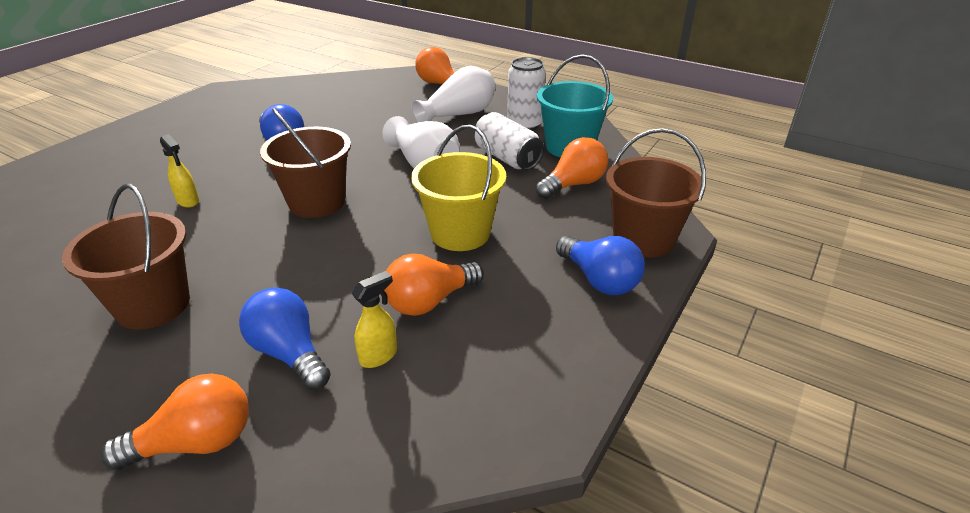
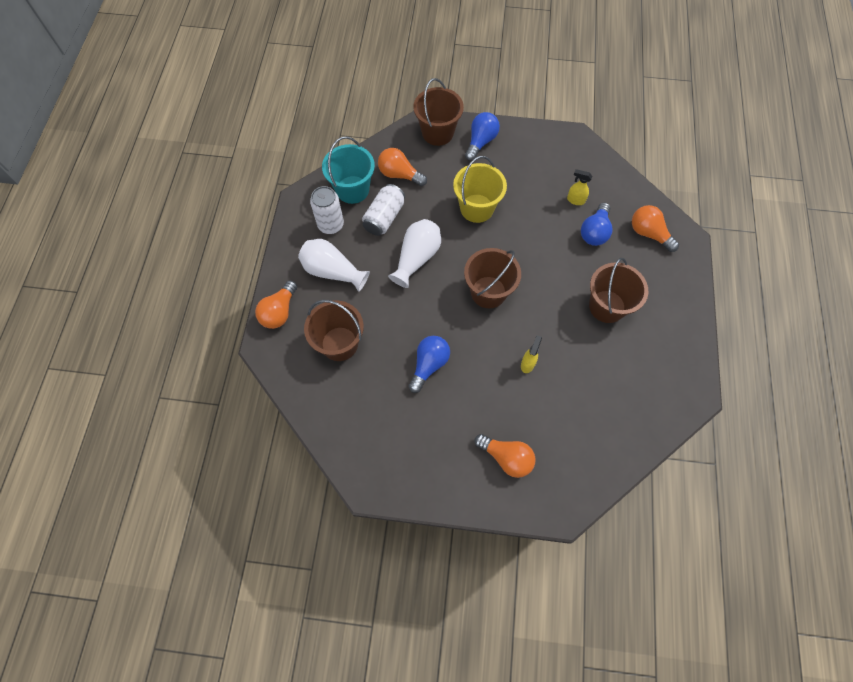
camera: 115 degrees left, 30 degrees up
(369, 103) = (339, 343): none -> brown bucket
(430, 301) = (534, 198): orange light bulb -> orange light bulb (506, 458)

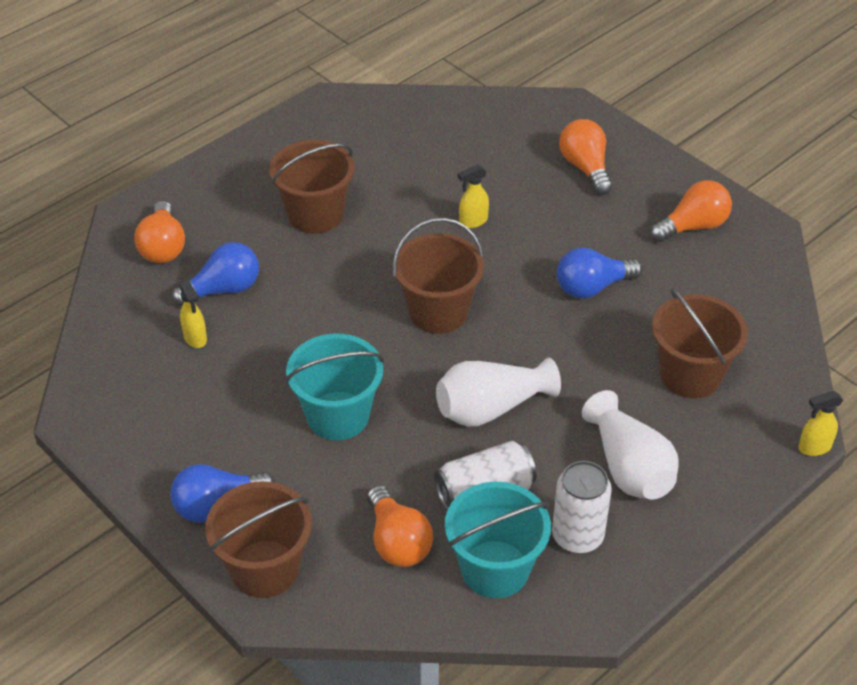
camera: 140 degrees left, 20 degrees down
(254, 343) = (814, 447): none -> yellow spray bottle
(279, 312) = (749, 464): orange light bulb -> orange light bulb (693, 226)
(476, 208) = (338, 416): yellow bucket -> turquoise bucket

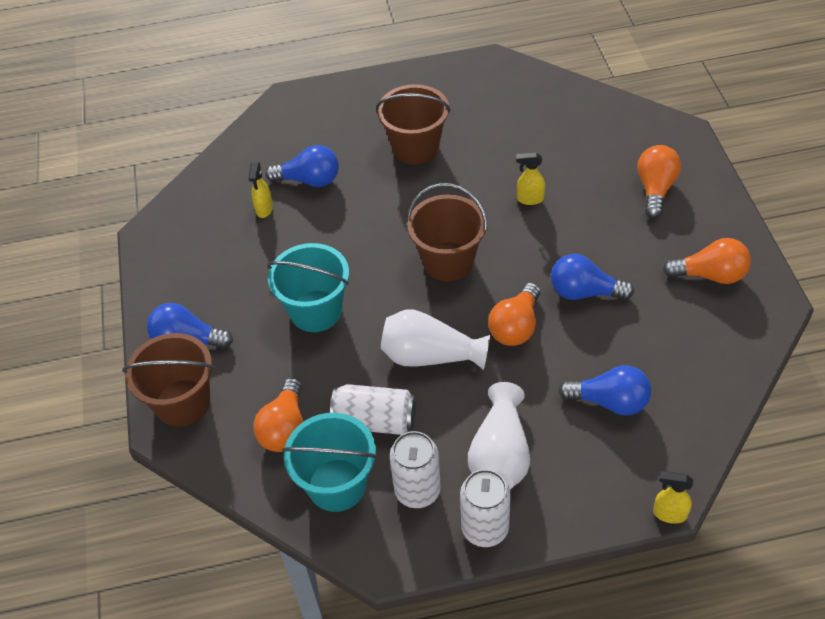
camera: 35 degrees right, 5 degrees up
(163, 247) = (293, 131): orange light bulb -> orange light bulb (516, 326)
(666, 538) = (485, 528): none -> white can
(690, 375) = (609, 401): brown bucket -> blue light bulb

